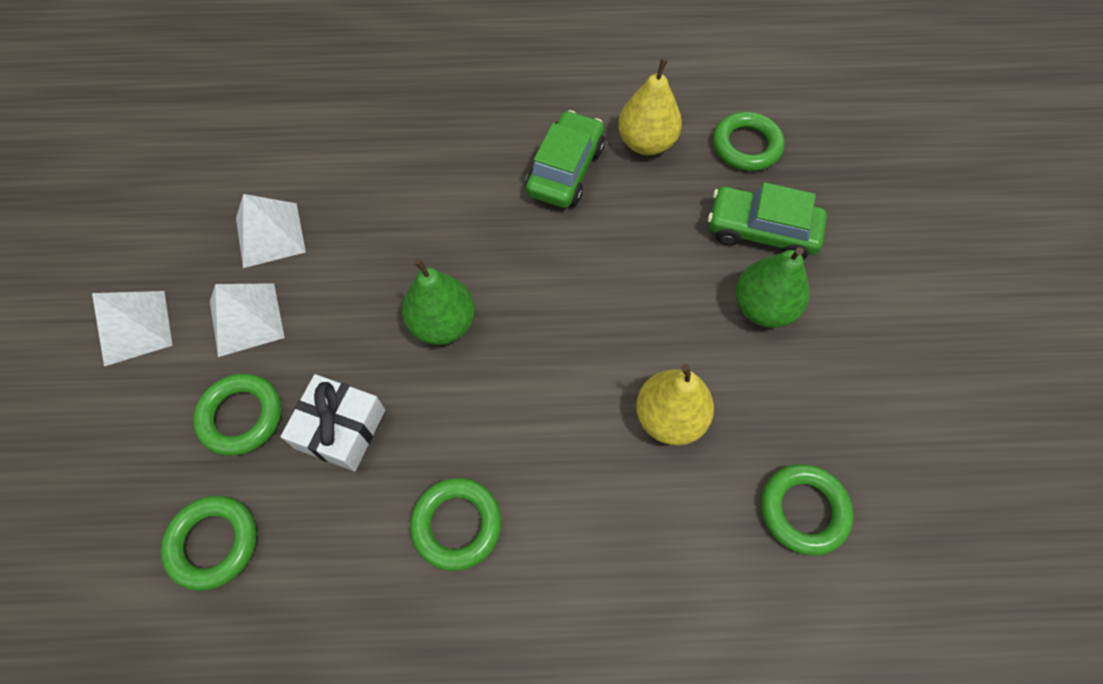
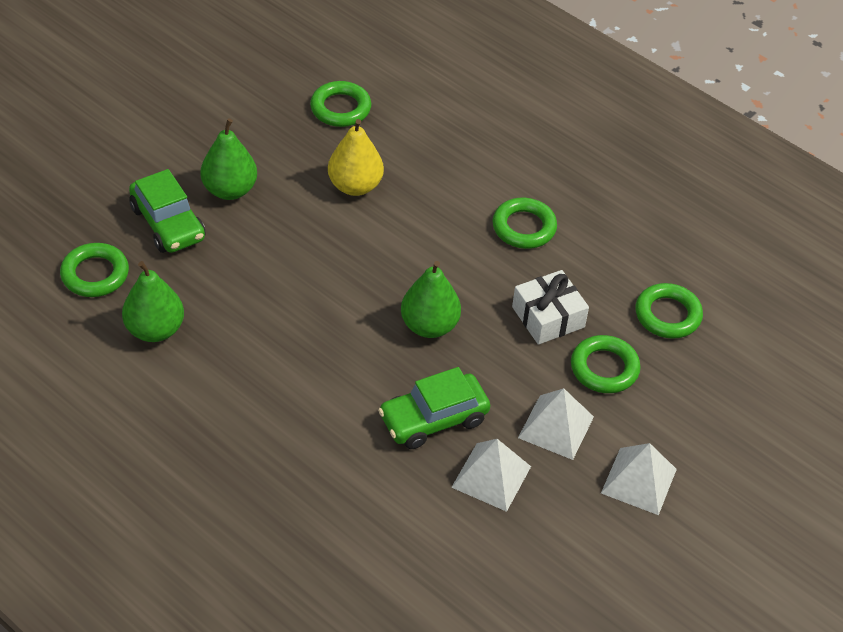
camera: 140 degrees left, 15 degrees down
(565, 170) = (234, 356): green car -> green car (433, 419)
(646, 143) = (155, 330): yellow pear -> green pear

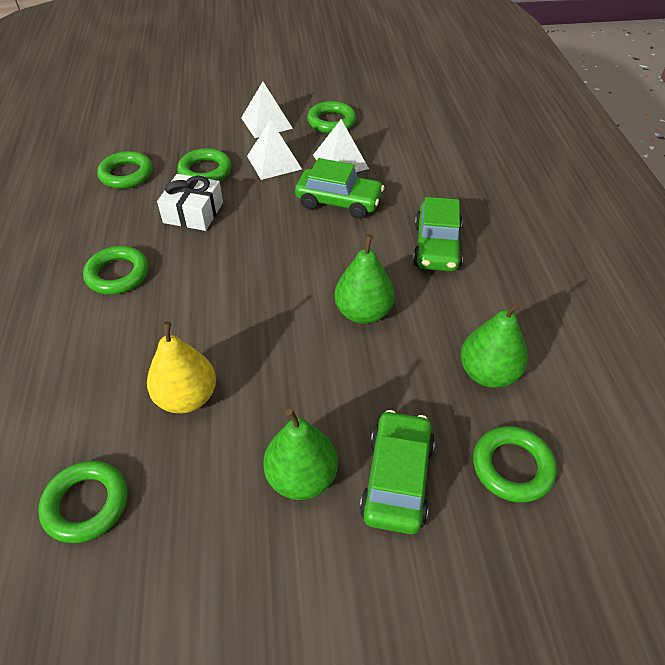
camera: 135 degrees left, 0 degrees up
(290, 426) = (436, 247): none -> green car
(429, 326) = (274, 251): green pear -> green pear (363, 312)
(572, 537) = (331, 122): none -> green ring

